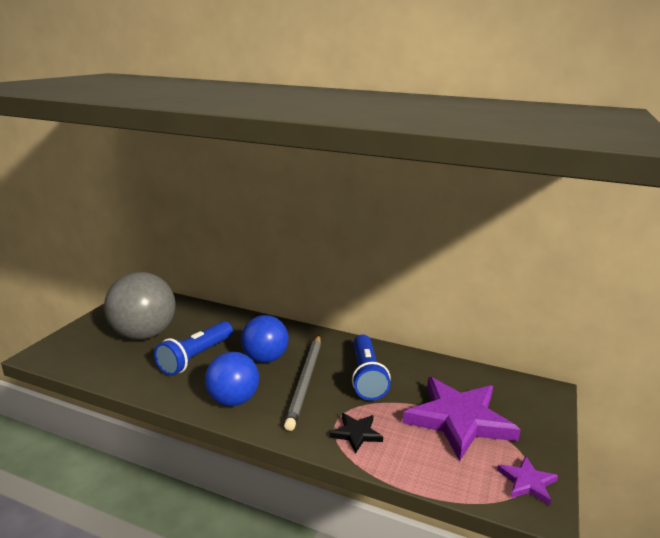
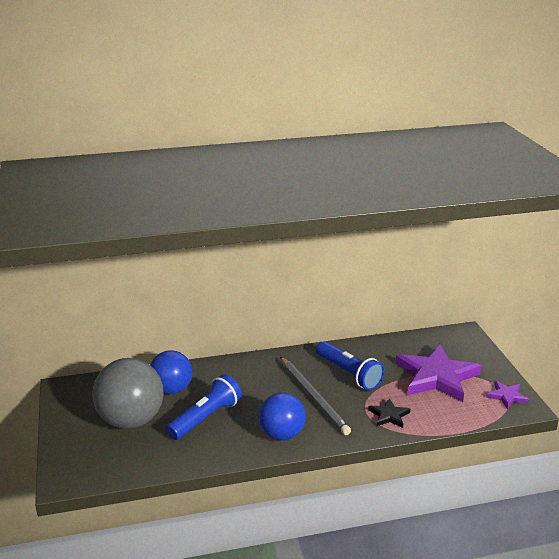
camera: 35 degrees left, 5 degrees up
(196, 357) = (206, 418): blue flashlight -> blue flashlight turned 135 degrees counterclockwise
(265, 358) = (261, 394): blue ball -> blue ball (172, 389)

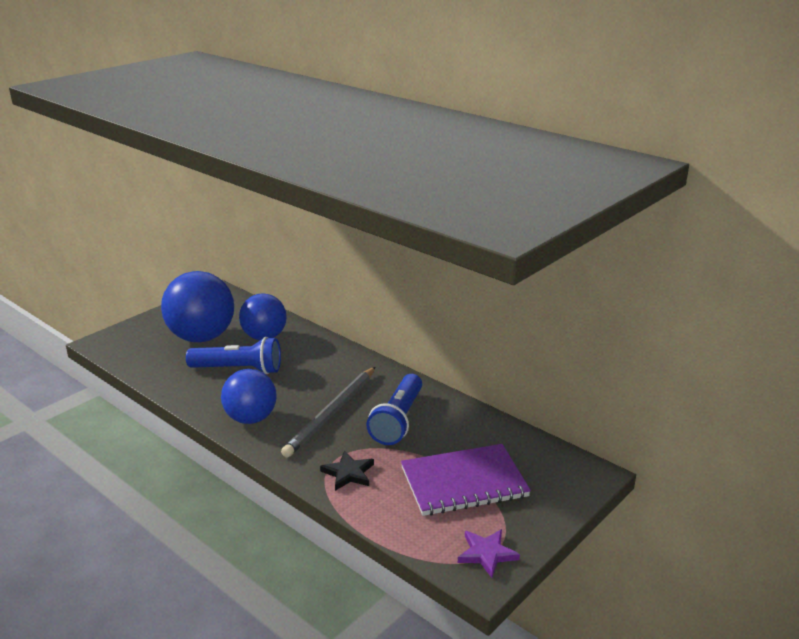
camera: 55 degrees right, 0 degrees up
(131, 420) = (202, 337): grey ball -> blue ball
(436, 377) = (464, 482): purple star -> purple notebook

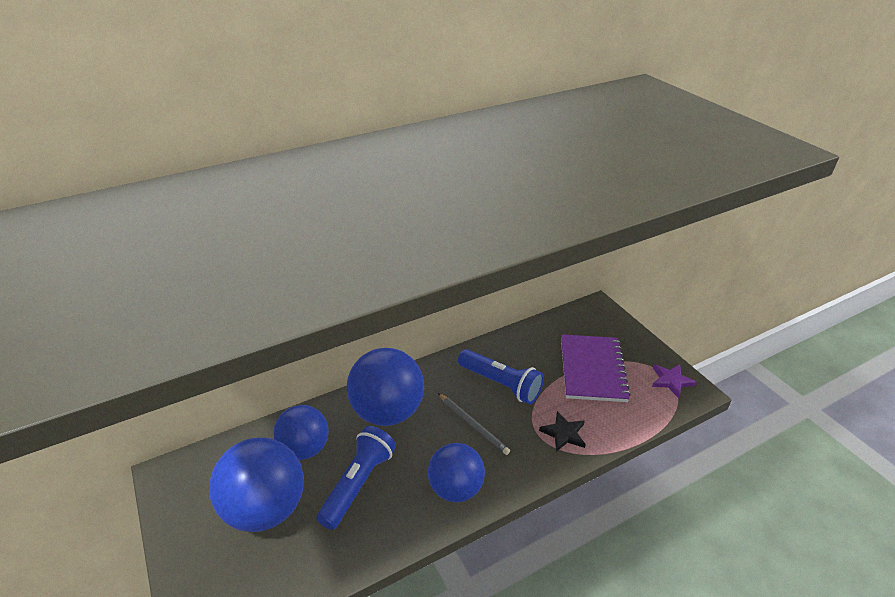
camera: 70 degrees left, 10 degrees up
(324, 364) = (388, 411): none -> blue ball
(331, 413) = (473, 425): grey pencil -> grey pencil, size x0.63

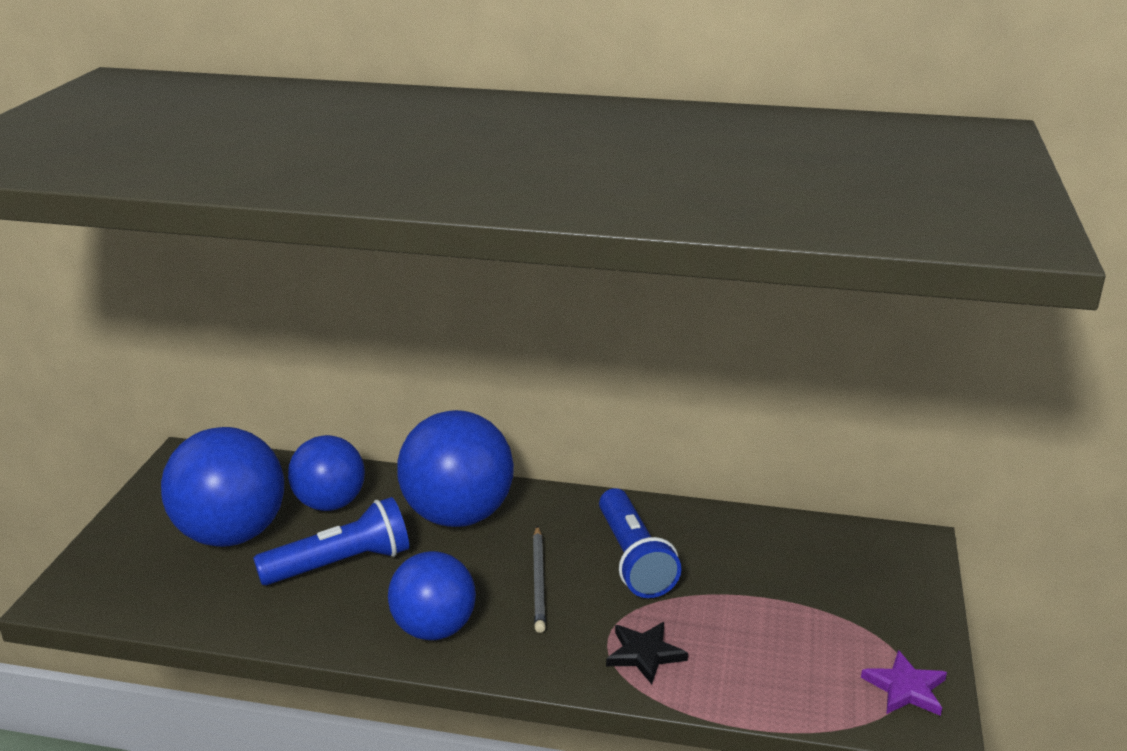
camera: 40 degrees right, 10 degrees down
(592, 369) = (792, 610): purple notebook -> none

